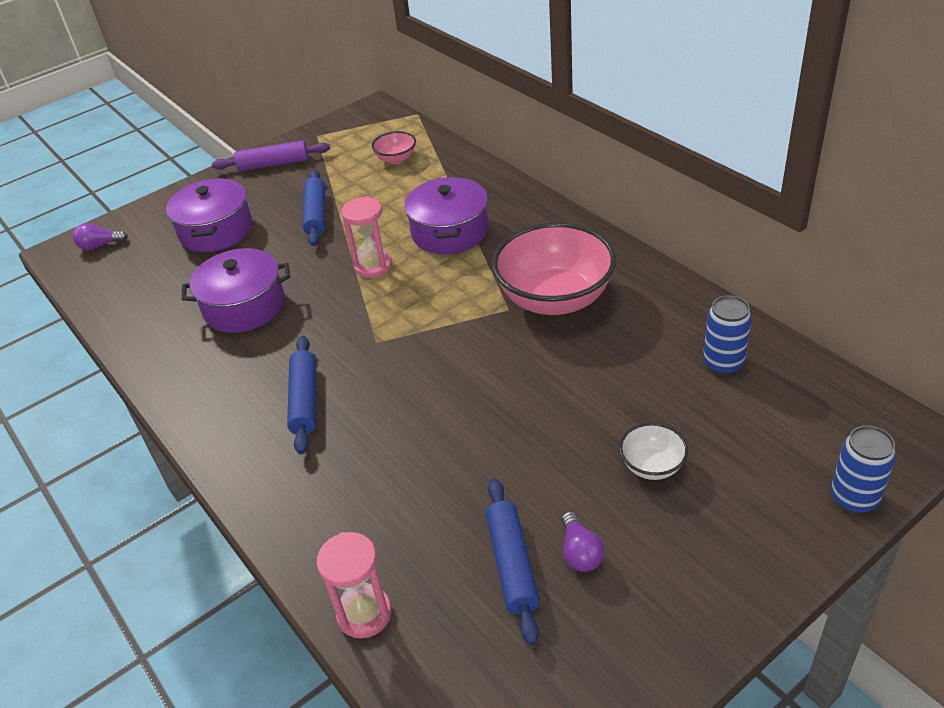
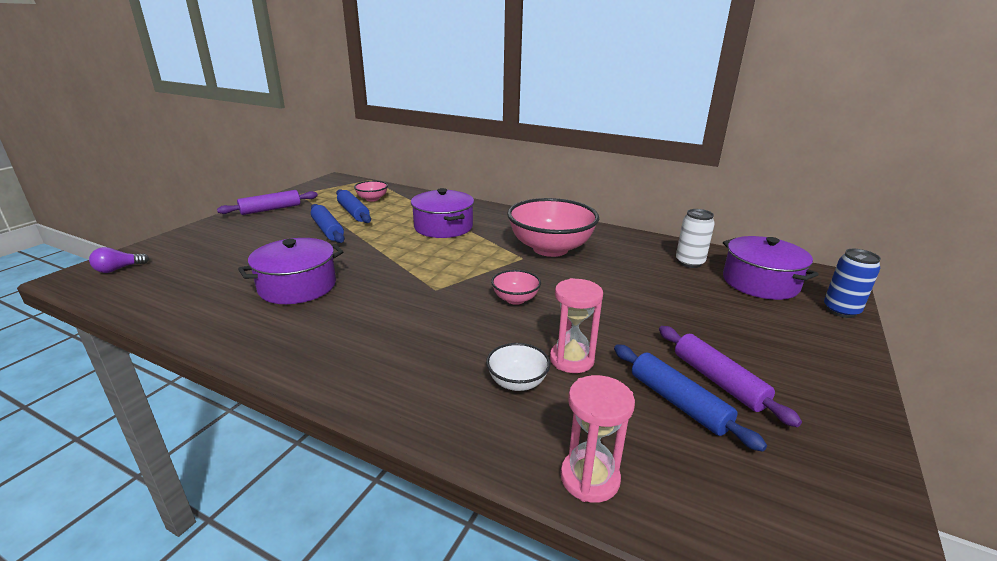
camera: 30 degrees left, 15 degrees down
(216, 230) = (240, 247): purple pot -> purple pot (760, 282)
(305, 400) = (400, 334): blue rolling pin -> blue rolling pin (353, 212)
(373, 266) = (398, 250): pink hourglass -> pink hourglass (571, 359)
(451, 378) = (515, 299): none -> pink bowl
(580, 552) = (718, 381): purple light bulb -> purple rolling pin
(652, 466) = (707, 320): white bowl -> white bowl (517, 382)
(723, 363) = (689, 262): blue can -> white can

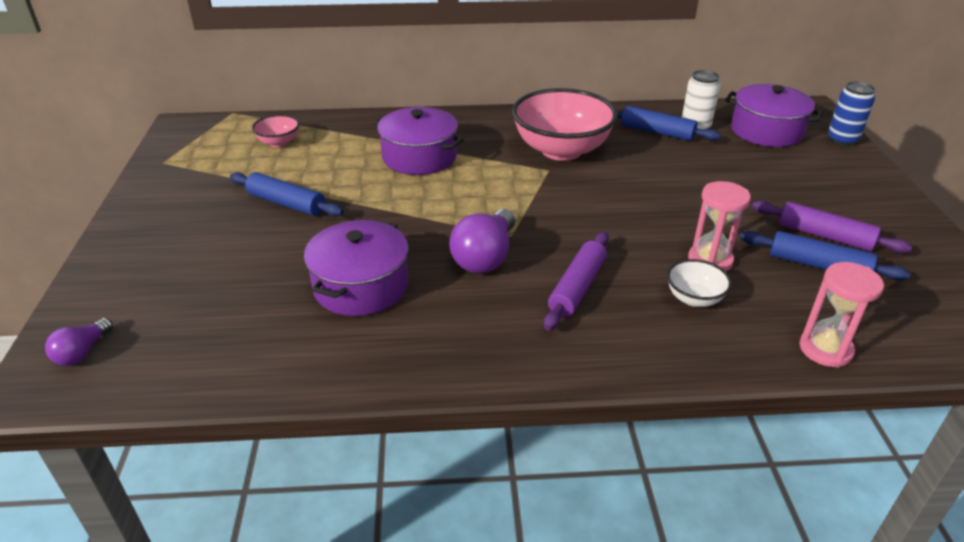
camera: 30 degrees left, 10 degrees up
(270, 209) = (160, 198): purple rolling pin -> purple rolling pin (577, 288)
(353, 212) = (283, 169): blue rolling pin -> blue rolling pin (657, 132)
(398, 296) = (485, 257): none -> purple light bulb
(515, 299) = (597, 219): pink bowl -> none

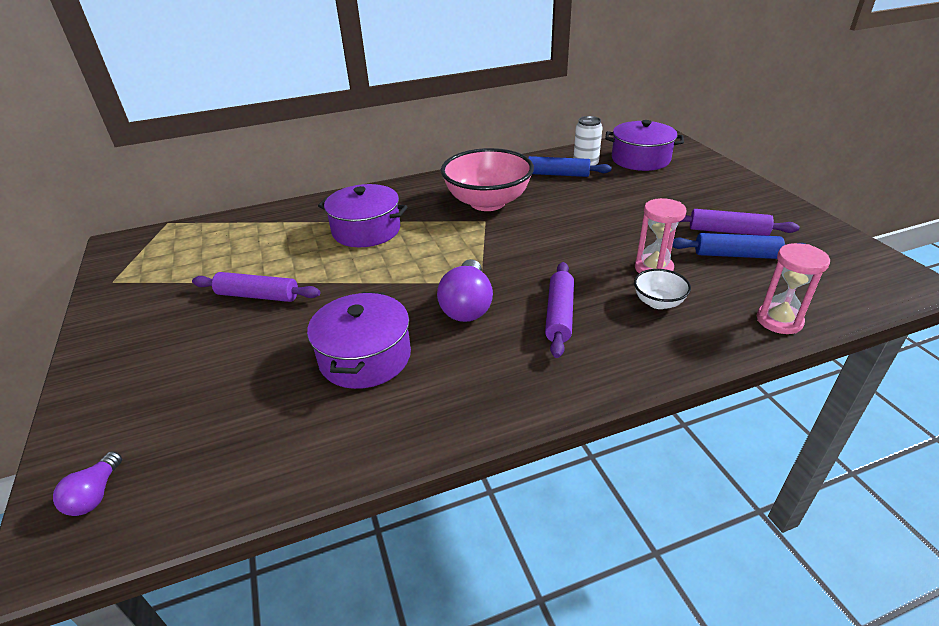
camera: 15 degrees left, 0 degrees up
(279, 142) = (226, 241): pink bowl -> none
(286, 203) = (258, 296): blue rolling pin -> purple rolling pin
(842, 140) = (699, 156): blue can -> none

